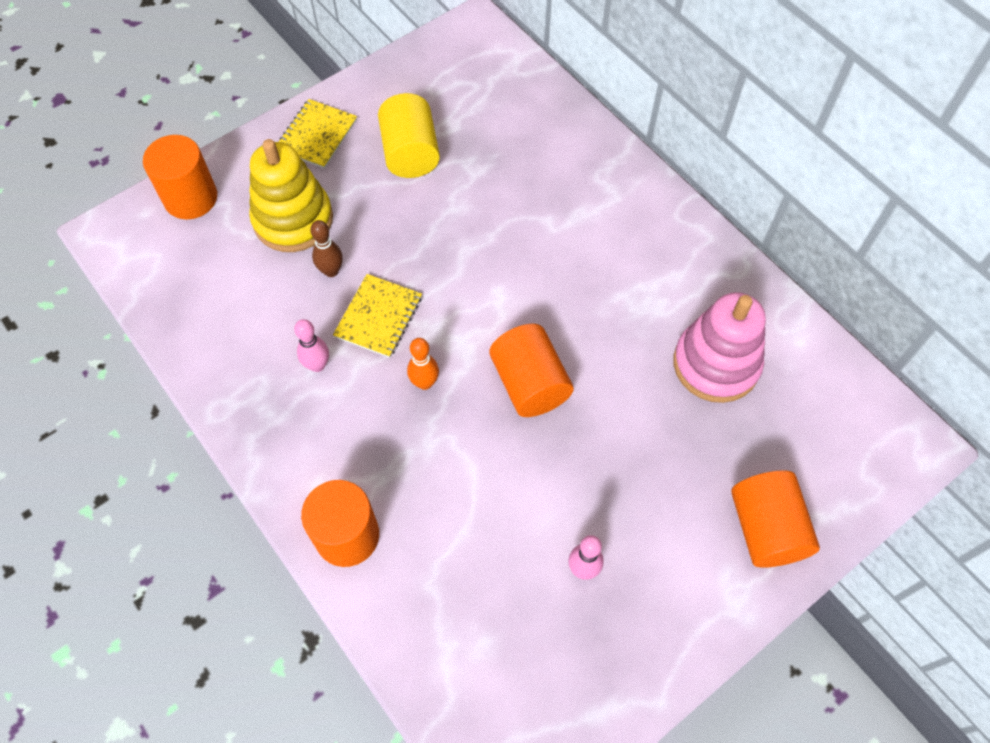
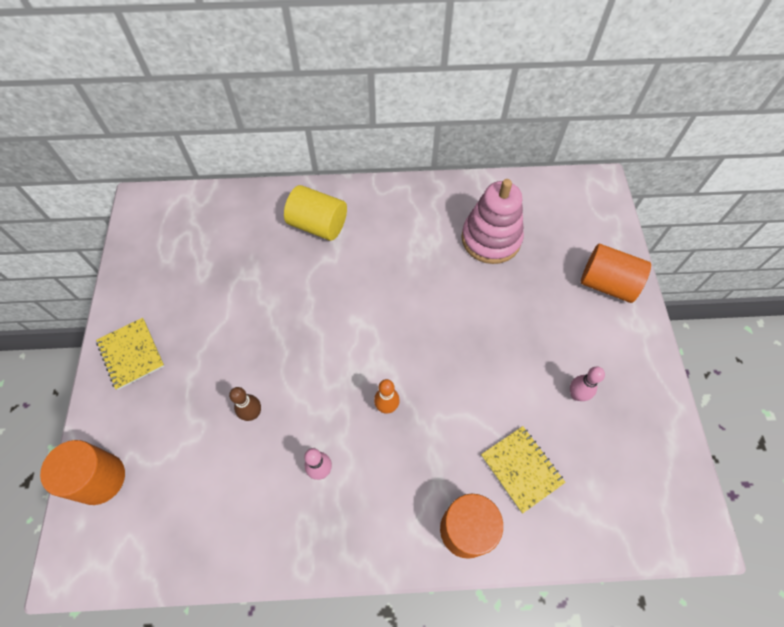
camera: 55 degrees left, 0 degrees up
(293, 220) = (187, 414): yellow stacking toy -> none
(378, 317) = (315, 405): yellow notebook -> yellow notebook (521, 469)
(410, 153) = (203, 304): yellow cylinder -> yellow cylinder (318, 225)
(529, 383) = (433, 344): orange cylinder -> none

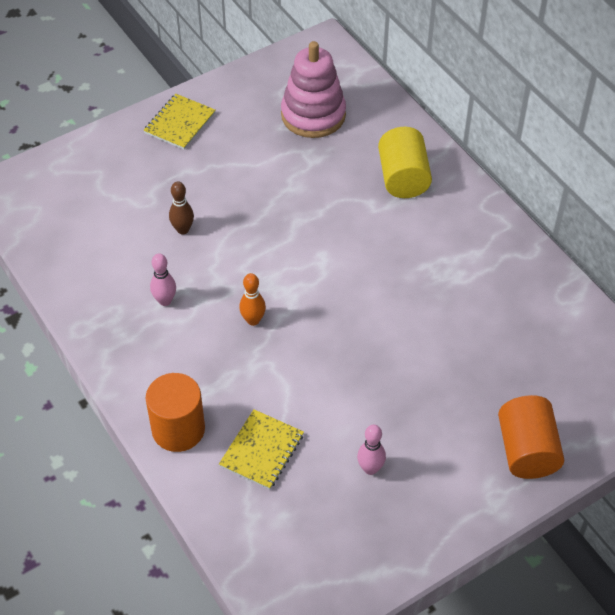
camera: 60 degrees right, 10 degrees down
(100, 479) = (69, 165): orange cylinder -> none
(491, 239) = (500, 323): pink stacking toy -> pink stacking toy (313, 115)

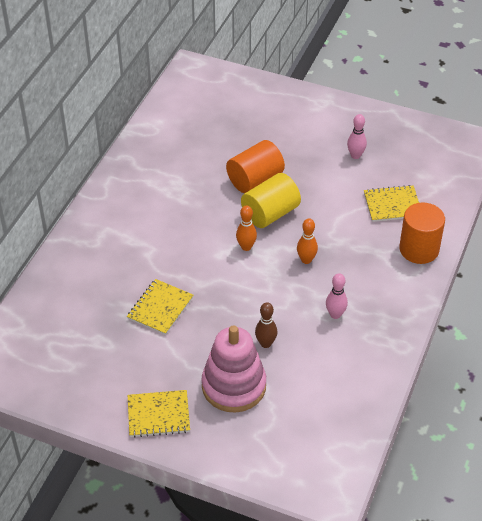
camera: 125 degrees left, 5 degrees down
(293, 178) = (160, 308): none -> yellow notebook
(313, 115) = (81, 332): pink stacking toy -> pink stacking toy (234, 386)
(314, 281) = (246, 247): none -> orange bowling pin
(403, 178) = (109, 248): yellow cylinder -> yellow cylinder (270, 213)
(527, 450) = (280, 103): orange cylinder -> orange cylinder (255, 180)

